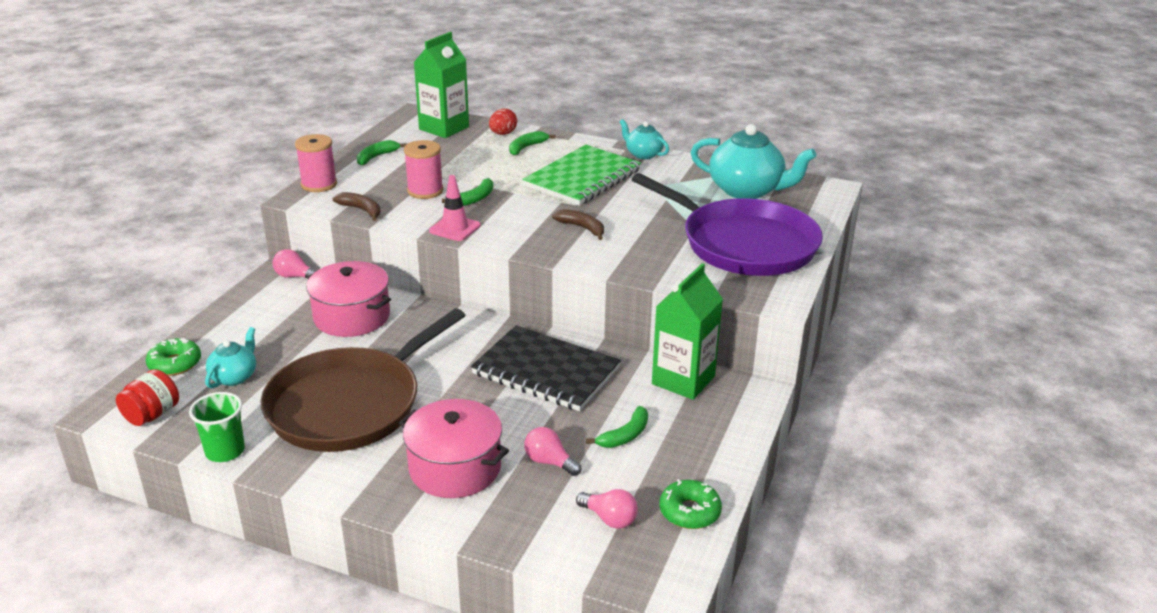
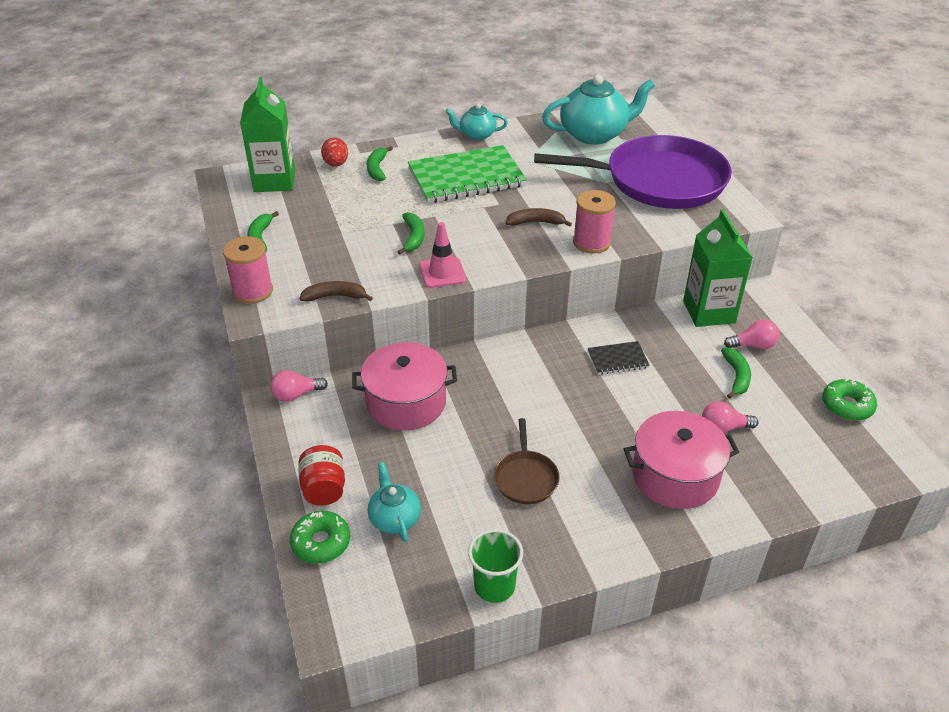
camera: 40 degrees left, 10 degrees up
(152, 415) = (379, 601): red jar -> red jar (324, 489)
(350, 404) = (526, 478): brown pan -> brown pan, size x0.42
(425, 191) = (360, 250): pink spool -> pink spool (591, 242)
(546, 371) = (617, 359): black notebook -> black notebook, size x0.46
(582, 178) = (466, 177): green notebook -> green notebook turned 75 degrees clockwise
(609, 519) = (815, 443): pink light bulb -> pink light bulb (753, 345)

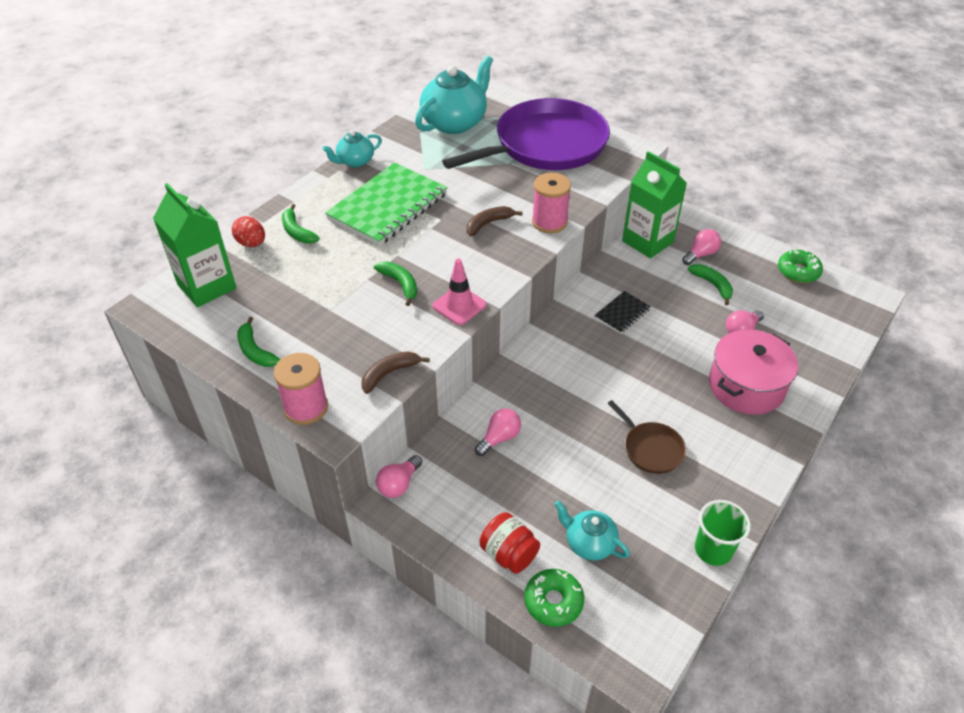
camera: 35 degrees left, 5 degrees up
(406, 402) = (499, 438): pink pot -> pink light bulb

